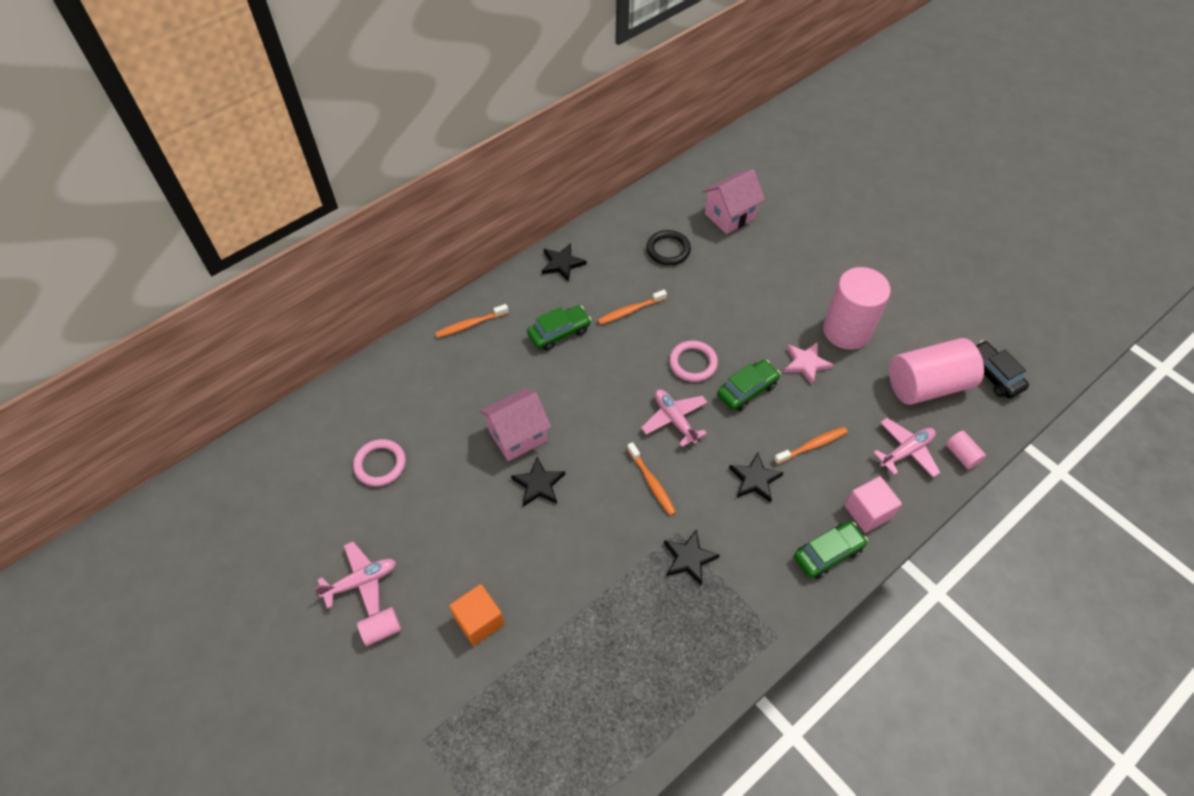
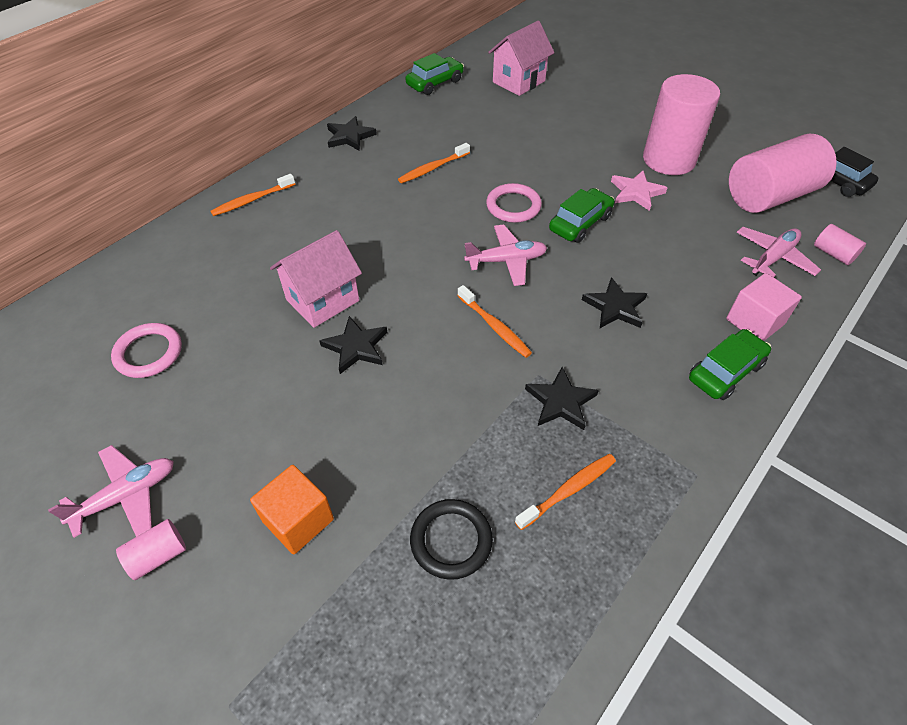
camera: 10 degrees left, 5 degrees down
(559, 332) = (356, 196): green car -> green car (435, 83)
(668, 250) = (462, 114): black ring -> black ring (451, 540)
(674, 420) = (506, 261): pink plane -> pink plane turned 120 degrees clockwise
(812, 445) = (668, 265): orange toothbrush -> orange toothbrush (568, 490)

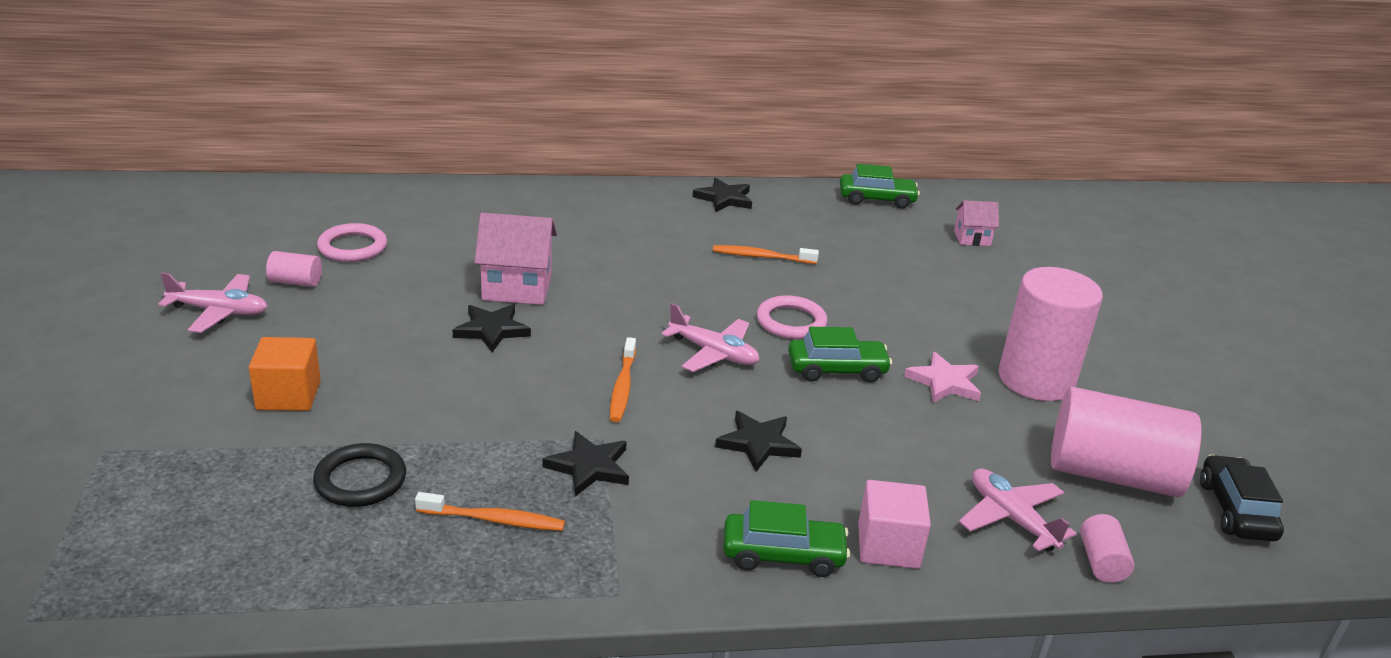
camera: 40 degrees right, 20 degrees down
(158, 555) = (187, 353): pink cylinder -> pink cylinder (296, 282)
(252, 200) = (571, 199): orange toothbrush -> none
(518, 82) = (972, 238): pink house -> pink house, size x0.58
(773, 258) = (1011, 518): pink plane -> pink plane turned 120 degrees counterclockwise

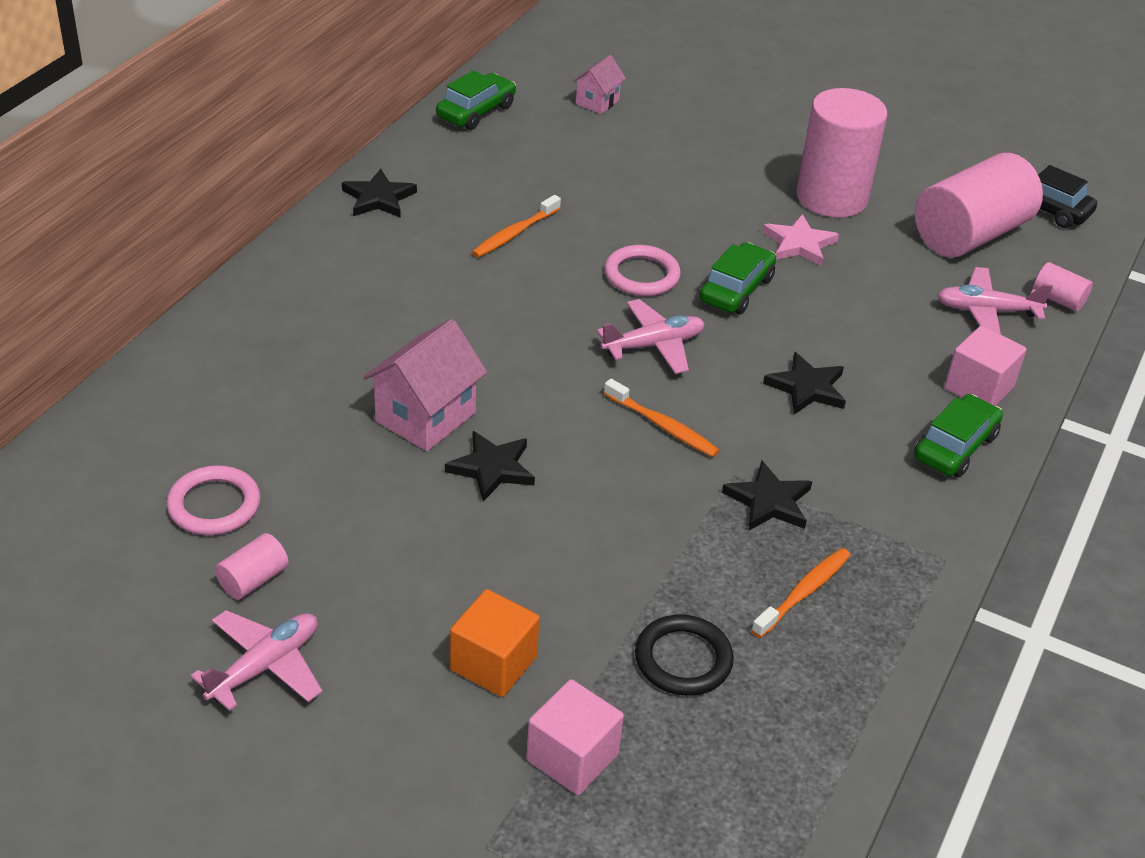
camera: 55 degrees left, 10 degrees up
(216, 460) = (572, 757): none -> pink cube

